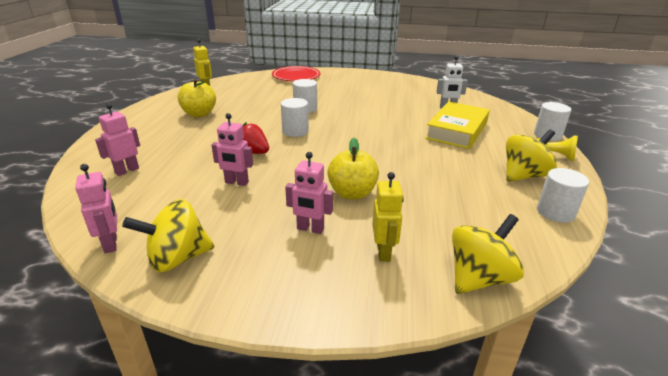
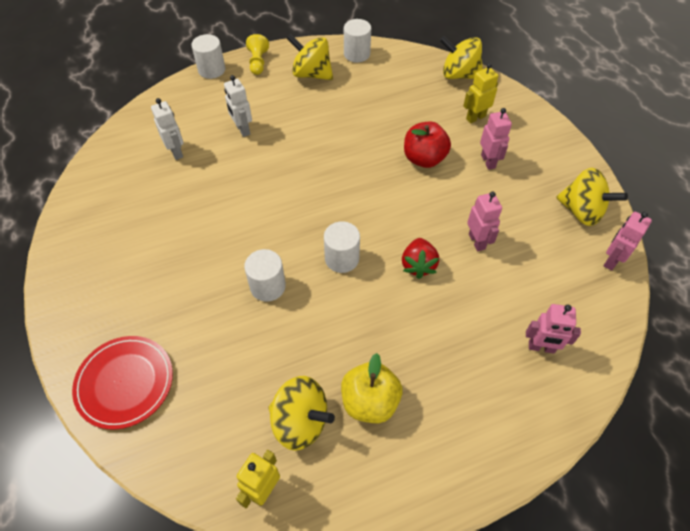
camera: 120 degrees left, 25 degrees up
(219, 99) = (300, 421): none -> yellow spinning top
(352, 193) = (424, 159): yellow apple -> red apple
(457, 130) = (242, 130): yellow book -> white robot

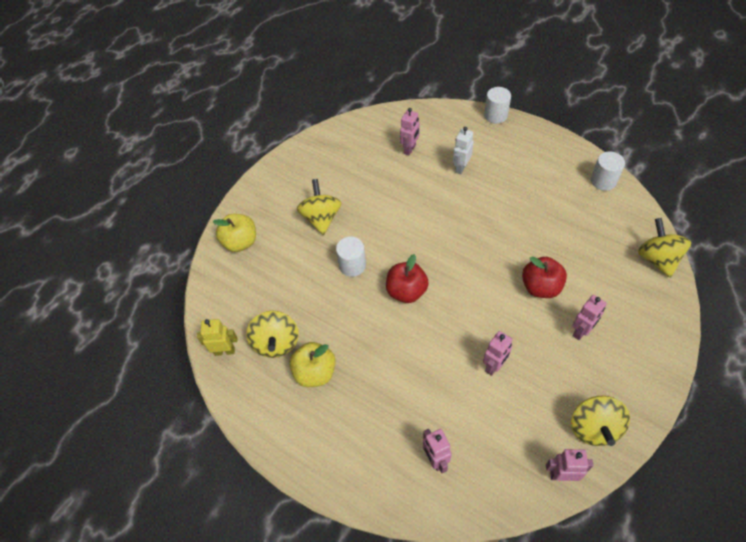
camera: 60 degrees right, 0 degrees up
(125, 383) = (240, 242): red plate -> yellow apple
(176, 152) = (410, 149): white robot -> pink robot
(258, 62) = (529, 133): yellow pawn -> none
(311, 74) = (552, 169): yellow spinning top -> yellow spinning top (321, 218)
(342, 258) = (406, 291): white cylinder -> red apple
(418, 265) = (440, 340): red strawberry -> none
(475, 117) = (620, 297): yellow robot -> none

